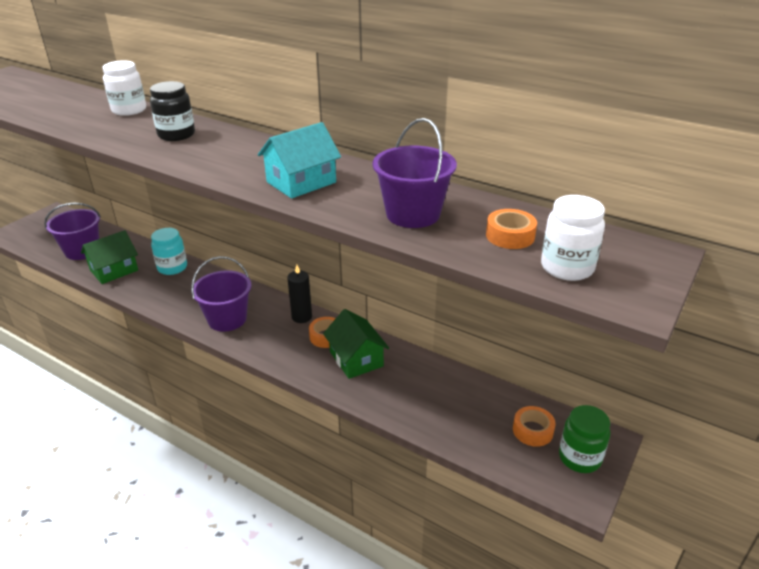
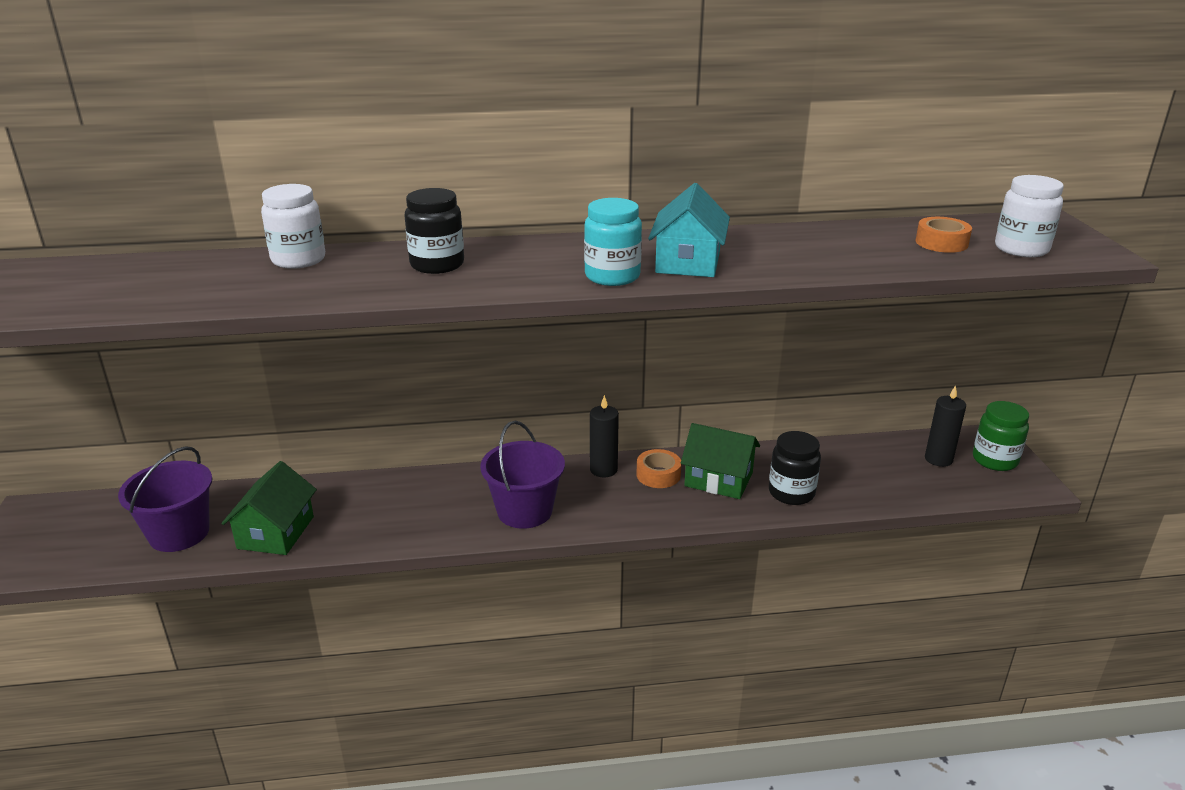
camera: 40 degrees left, 5 degrees down
(172, 267) = (358, 493): turquoise jar -> turquoise jar (612, 276)
(387, 393) = (791, 493): none -> black jar
(413, 214) = (841, 253): purple bucket -> none
(532, 431) = (938, 459): orange tape -> black candle

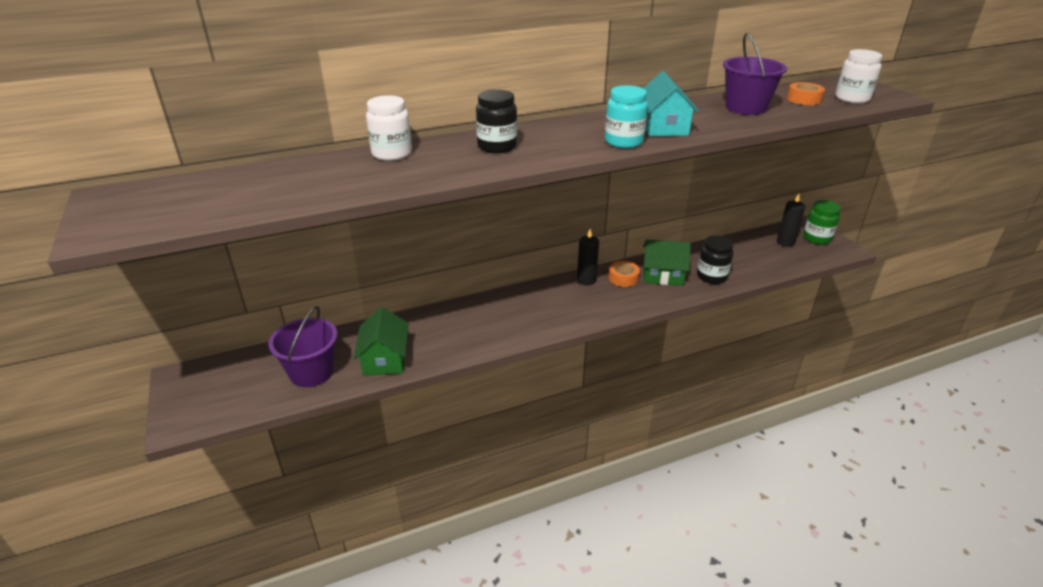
camera: 15 degrees left, 5 degrees up
(525, 511) = (551, 315): purple bucket -> purple bucket (746, 107)

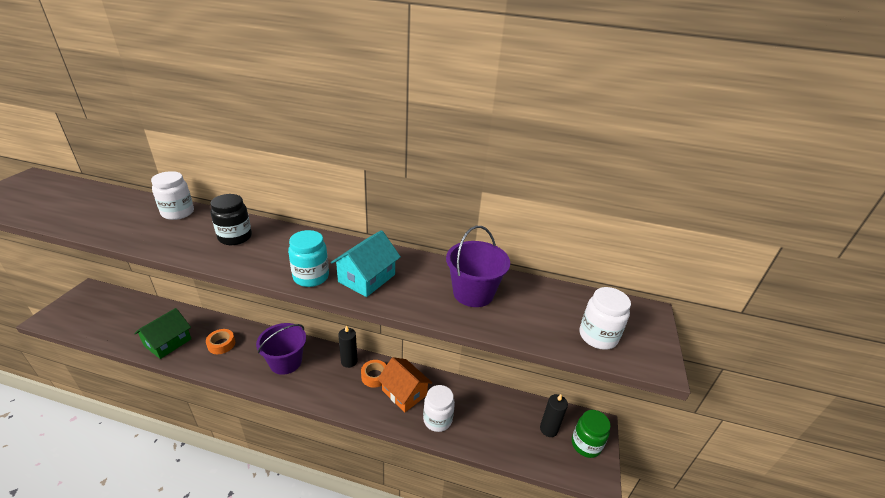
camera: 35 degrees right, 0 degrees up
(311, 372) = (130, 327): purple bucket -> purple bucket (286, 362)
(663, 275) = (404, 393): green house -> orange house
(711, 276) = (437, 420): black jar -> white jar
(804, 99) = (546, 311): orange tape -> orange tape (221, 344)

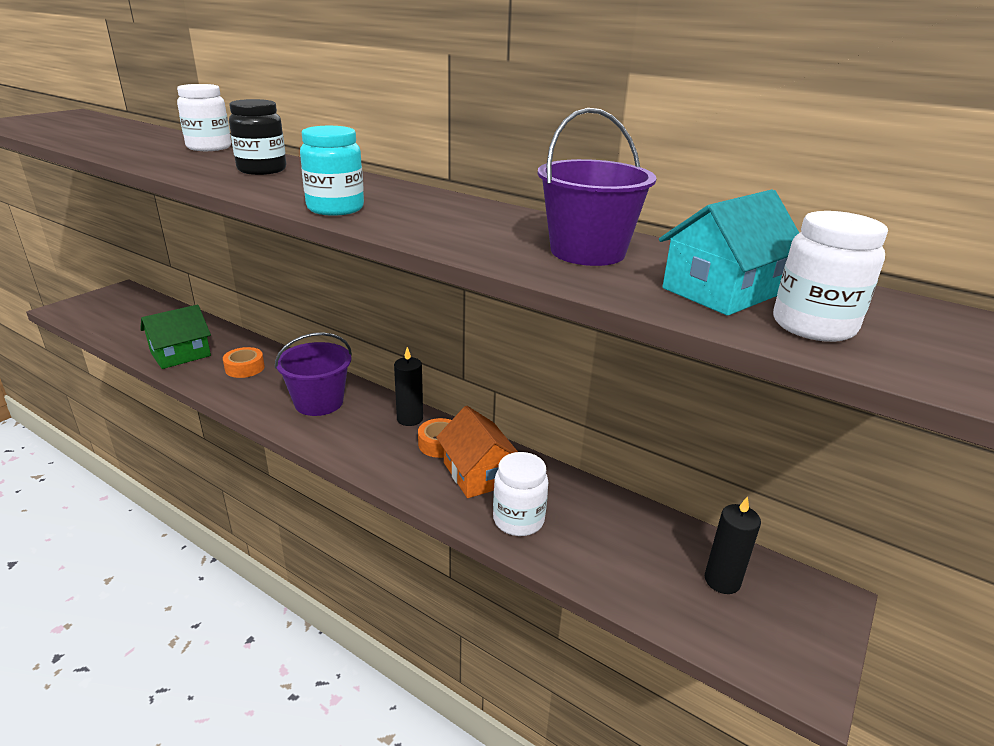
camera: 20 degrees right, 5 degrees down
(366, 278) = (418, 219): turquoise house -> turquoise house (721, 291)
(586, 444) = (793, 623): green jar -> none

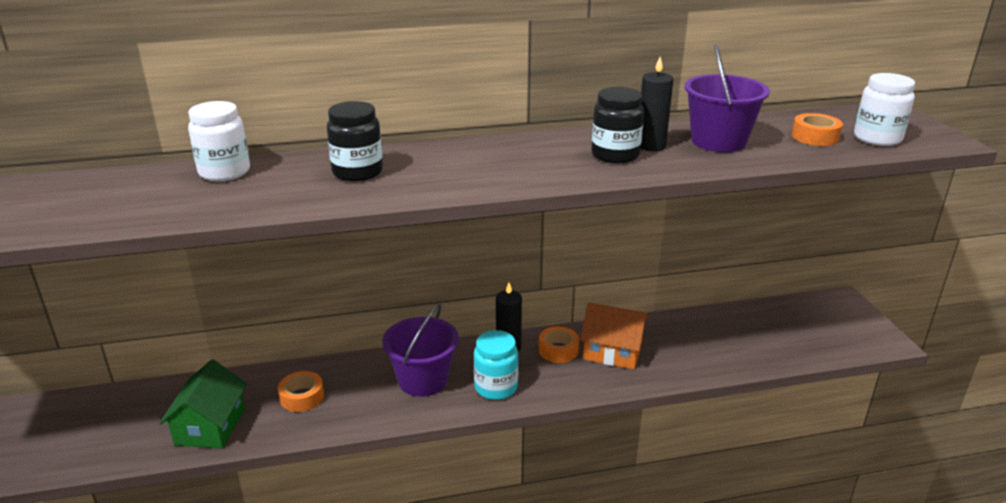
camera: 45 degrees left, 0 degrees up
(335, 208) = (522, 178): turquoise jar -> turquoise jar (496, 387)
(454, 224) = (615, 155): none -> black jar
(518, 520) = (679, 361): white jar -> none
(721, 291) = (815, 137): turquoise house -> orange tape
(722, 581) = (801, 322): black candle -> black candle (651, 146)

